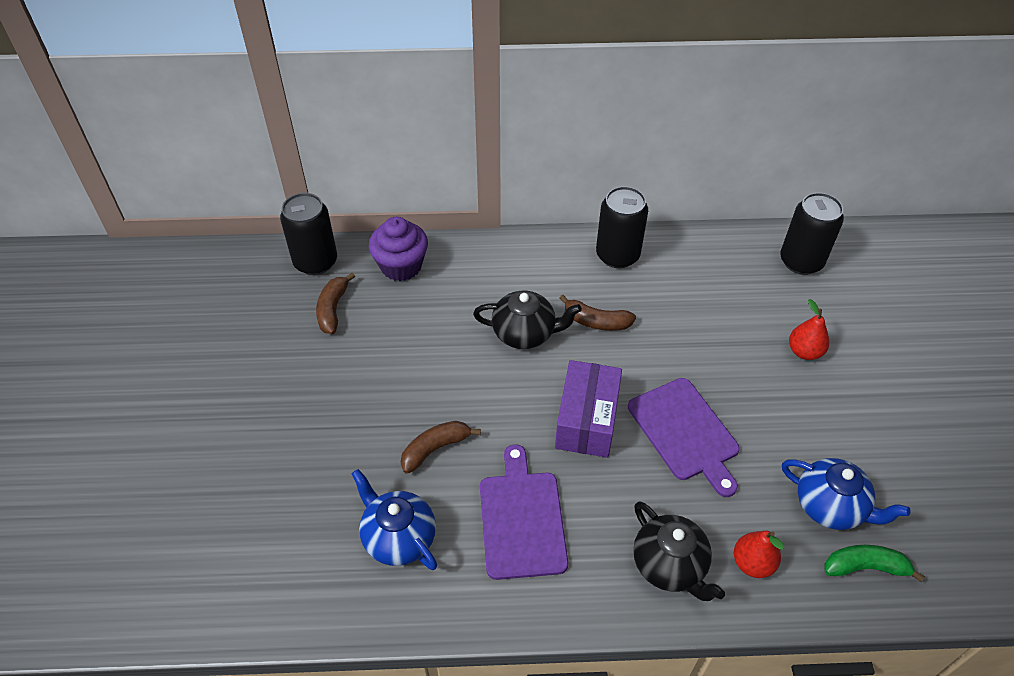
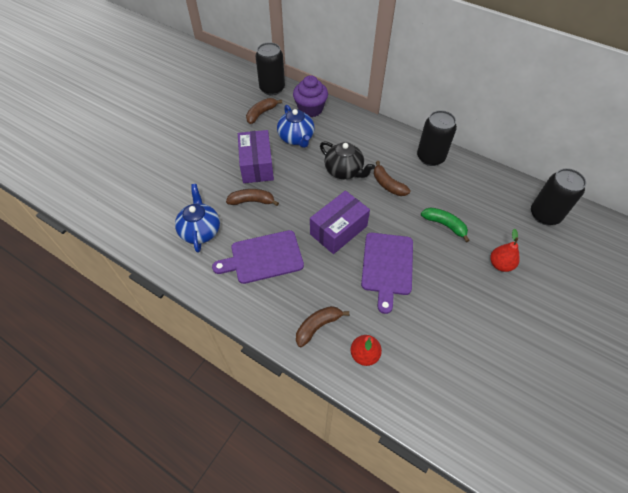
camera: 35 degrees right, 5 degrees up
(395, 391) = (257, 165): none -> purple box
(522, 519) = (263, 257): purple cutting board -> purple cutting board turned 135 degrees counterclockwise
(670, 565) = (318, 326): black teapot -> brown banana
(830, 506) = (439, 355): blue teapot -> blue teapot (296, 138)
(865, 567) = (430, 400): green banana -> green banana (445, 225)

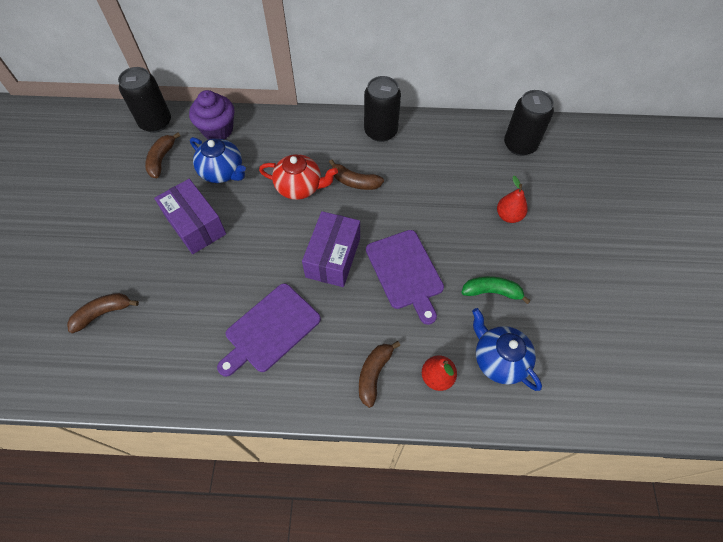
camera: 30 degrees left, 5 degrees up
(200, 231) = (177, 336): blue teapot -> blue teapot (499, 359)
(252, 201) = (216, 271): brown banana -> brown banana (103, 313)
(344, 171) = (300, 187): black teapot -> red teapot
(445, 225) = (435, 199): green banana -> green banana (492, 292)

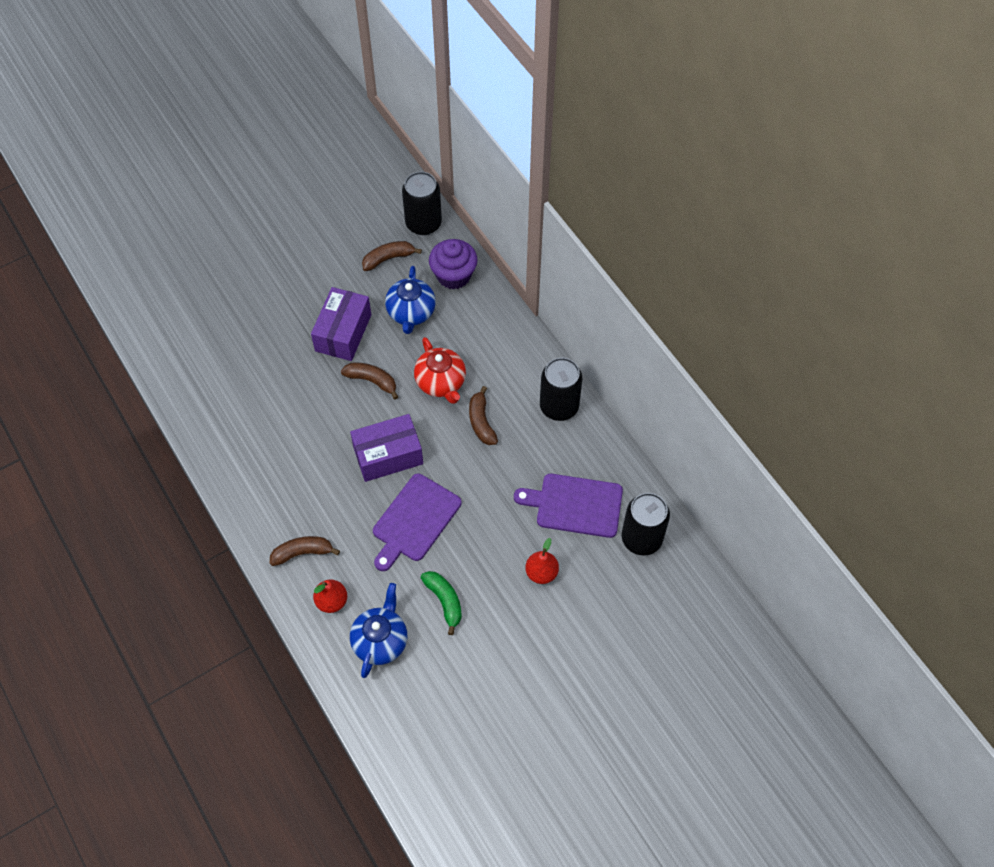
camera: 55 degrees right, 0 degrees up
(103, 313) = (222, 331): brown banana -> brown banana (372, 381)
(270, 329) = (289, 453): purple cutting board -> purple cutting board (575, 505)

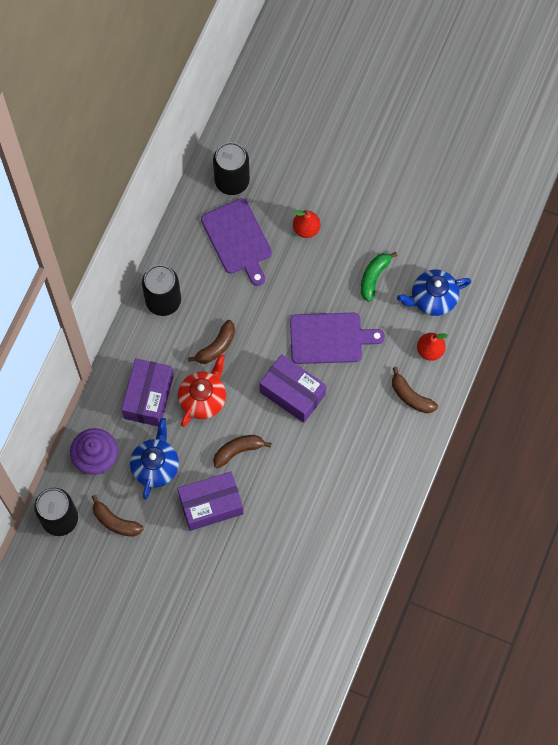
camera: 125 degrees left, 10 degrees up
(372, 381) = (238, 450): brown banana -> brown banana turned 75 degrees clockwise
(411, 313) = (156, 466): blue teapot -> blue teapot turned 45 degrees counterclockwise
(476, 343) = (148, 397): none -> purple box

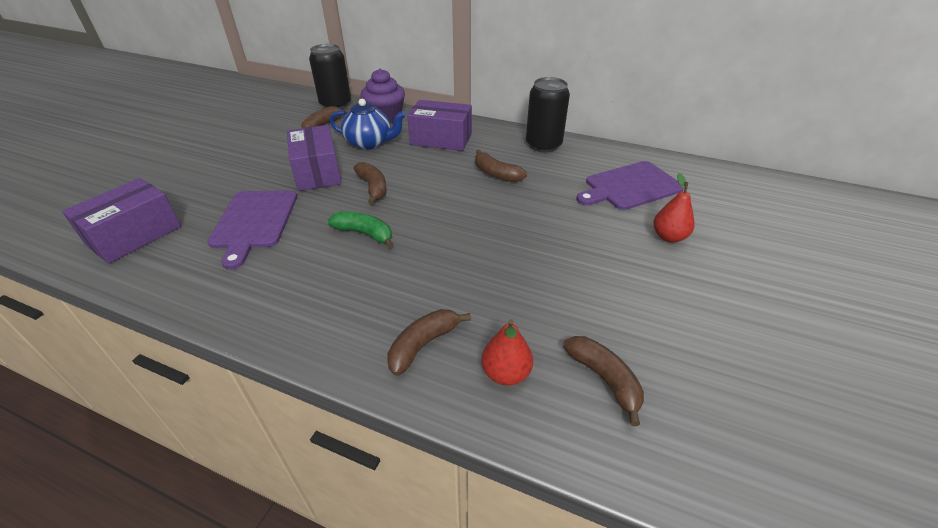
camera: 90 degrees right, 30 degrees down
(203, 398) = (437, 167): red teapot -> none
(232, 181) = (702, 182): black can -> none
(292, 393) = (438, 225): purple box -> purple box (134, 235)
(329, 338) = (515, 257): purple cutting board -> purple cutting board (254, 222)
(374, 277) = (621, 302): green banana -> green banana (365, 234)
(432, 298) = (604, 379): blue teapot -> brown banana

